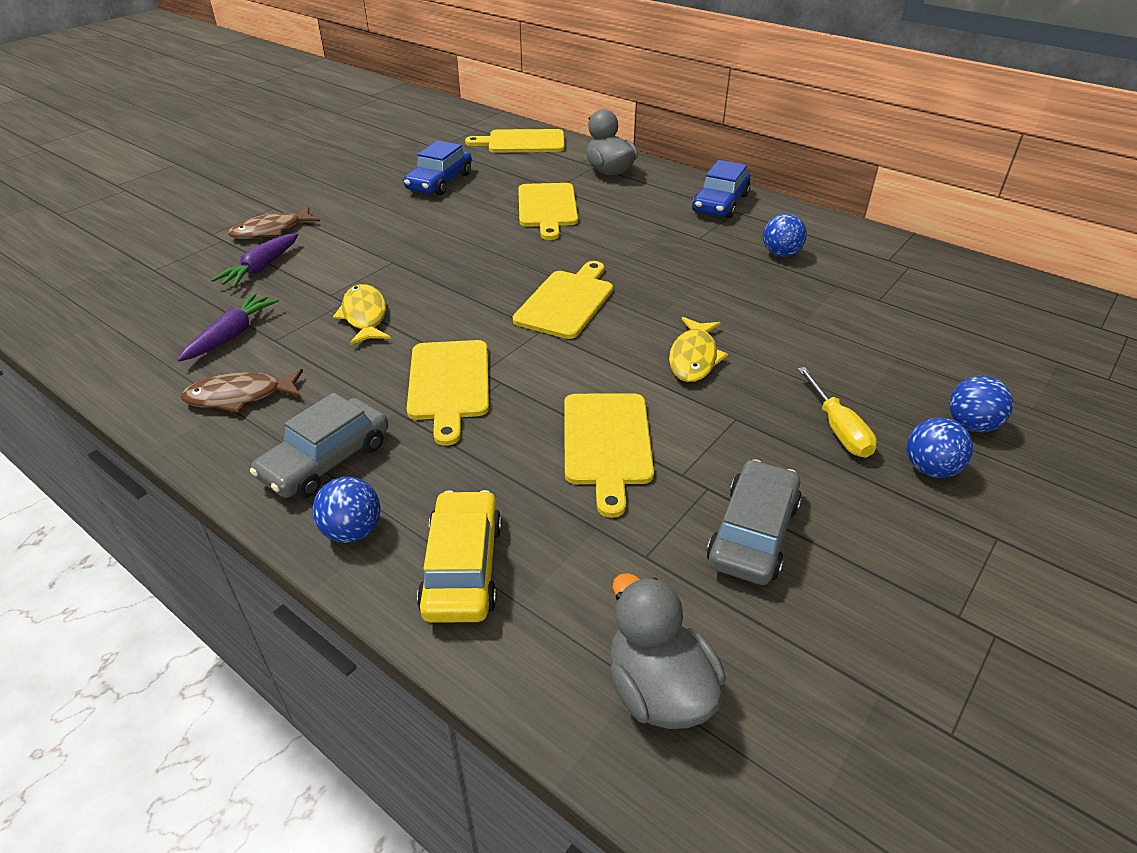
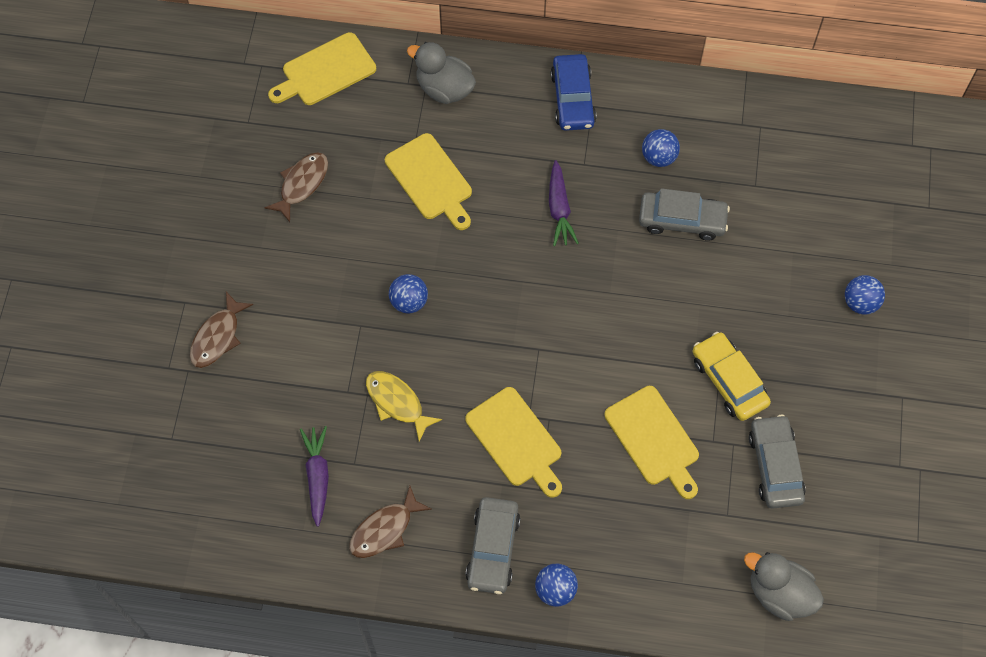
camera: 30 degrees left, 25 degrees up
(261, 268) = (260, 391): purple carrot -> purple carrot (559, 209)
(439, 182) = (302, 184): blue car -> brown fish
(462, 567) = (635, 578): yellow car -> yellow car (729, 381)
(566, 302) = (534, 306): yellow cutting board -> none
(694, 358) = (661, 324): yellow fish -> none
(776, 297) = (682, 220): none -> grey car
(838, 429) = (785, 350): yellow screwdriver -> none
(930, 469) = (850, 358): blue ball -> blue ball (409, 302)

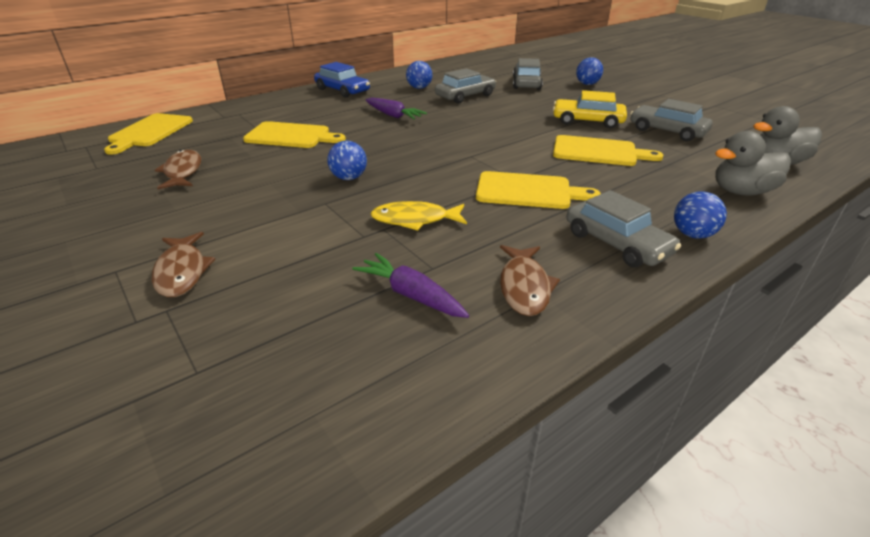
camera: 45 degrees left, 30 degrees down
(444, 89) = (254, 111): grey duck -> grey duck (741, 192)
(792, 242) = (526, 83): none -> grey car

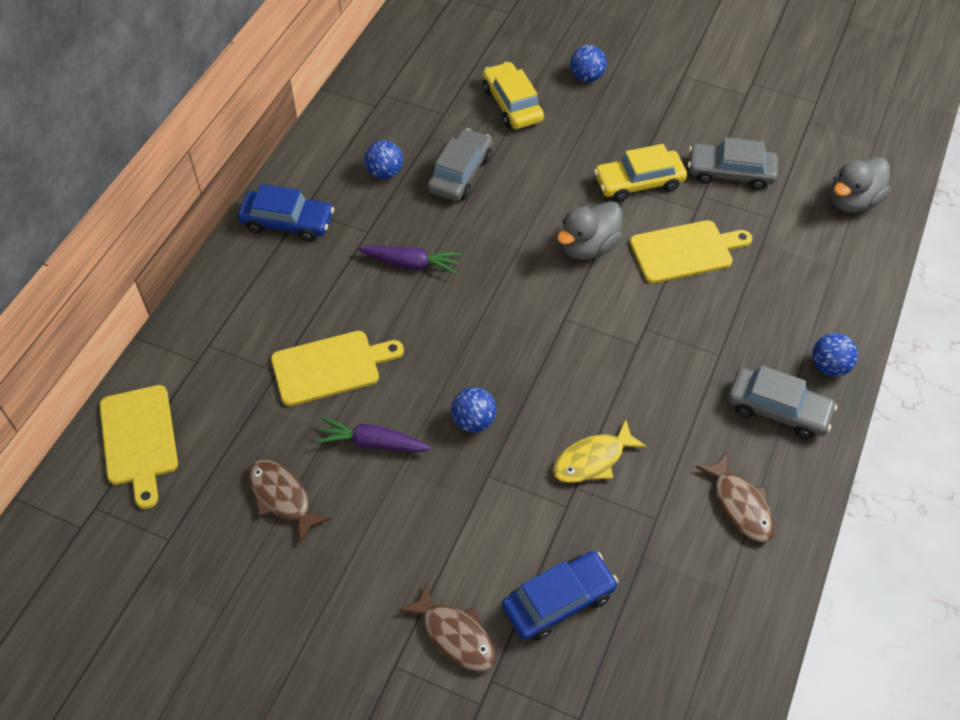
camera: 30 degrees left, 20 degrees up
(287, 284) = (558, 601): none -> blue car
(410, 294) = (663, 559): purple carrot -> purple carrot (372, 443)
(526, 83) = (512, 104): grey car -> yellow car
(528, 191) = (662, 361): yellow cutting board -> none
(741, 192) = (841, 273): grey duck -> grey duck (588, 247)

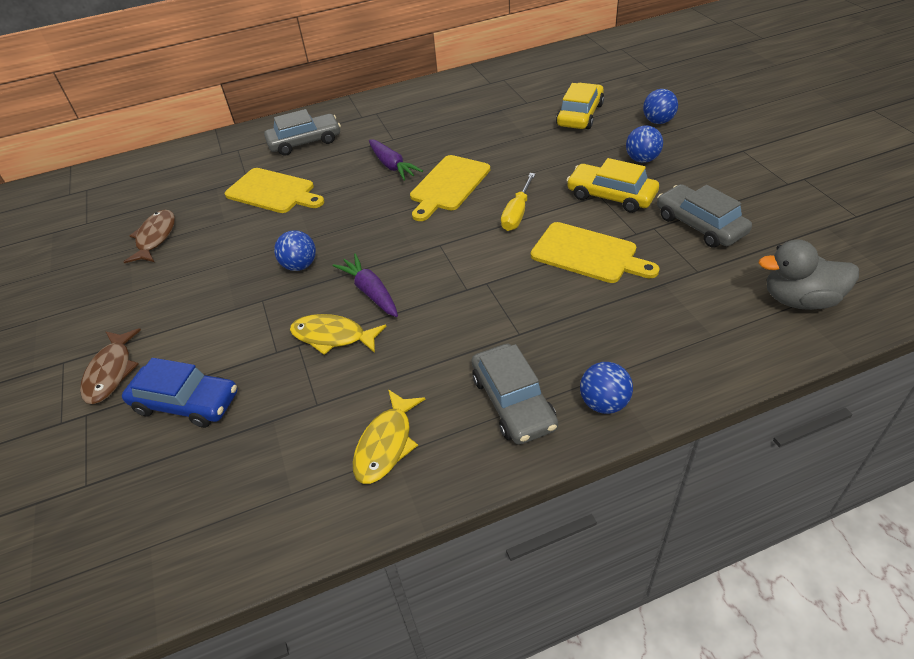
camera: 50 degrees right, 10 degrees down
(139, 440) = (146, 172): yellow cutting board -> yellow cutting board (448, 185)
(287, 222) = (359, 115): blue car -> none
(372, 443) = (233, 241): purple carrot -> purple carrot (370, 292)
(385, 173) = (446, 116): blue ball -> blue ball (642, 159)
(460, 173) = (491, 135): grey car -> grey car (305, 142)
(588, 247) = (517, 214): grey duck -> yellow screwdriver
(740, 505) = (386, 444): brown fish -> yellow fish

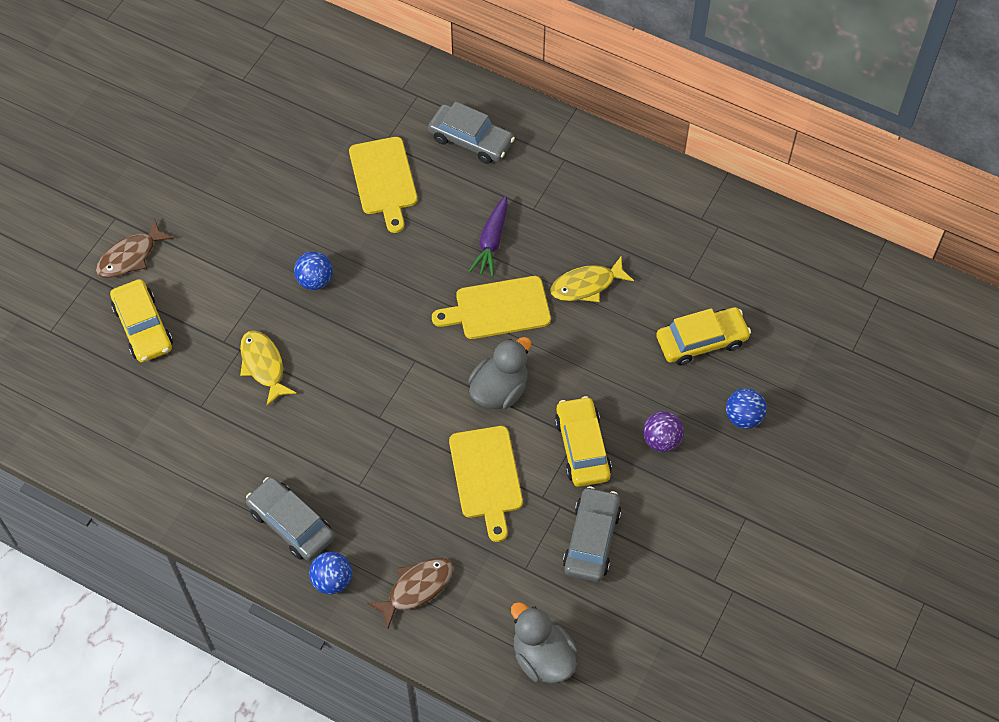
camera: 45 degrees right, 15 degrees up
(155, 237) = (265, 148): brown fish -> brown fish (416, 588)
(186, 403) = (143, 327): blue car -> yellow car
(370, 292) = (325, 353): purple carrot -> none
(386, 444) = (201, 473): yellow fish -> yellow fish (586, 285)
(513, 402) = (291, 524): grey car -> grey car turned 105 degrees clockwise
(517, 214) = (499, 390): yellow screwdriver -> grey duck
(642, 159) = (661, 440): blue ball -> purple ball

